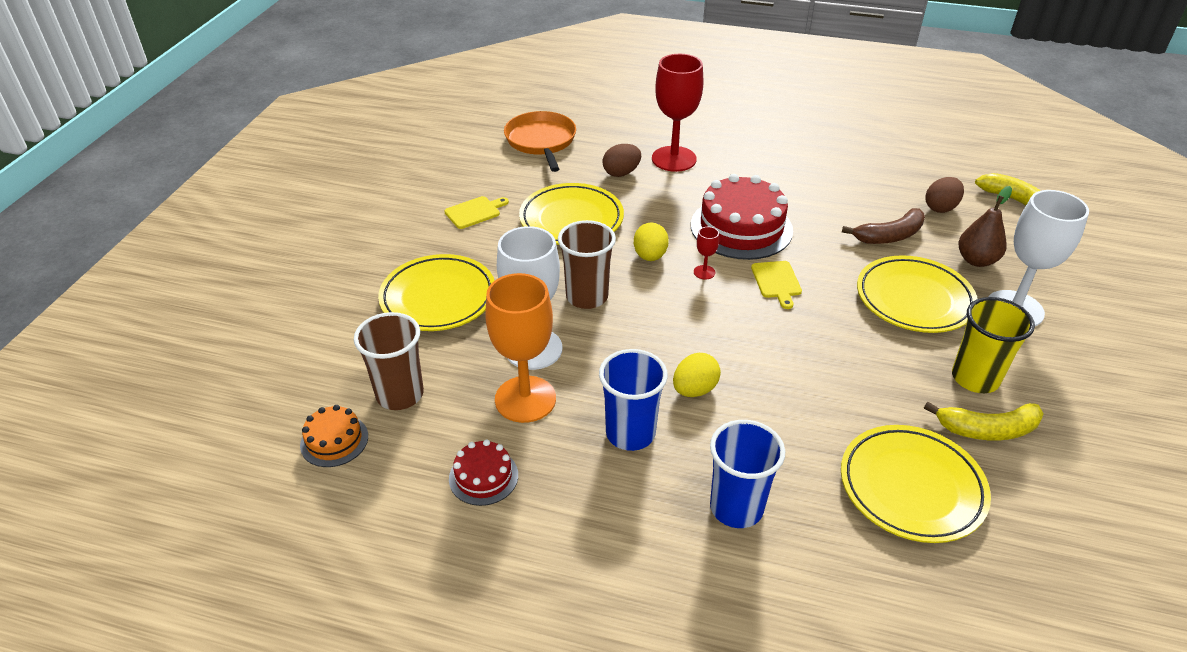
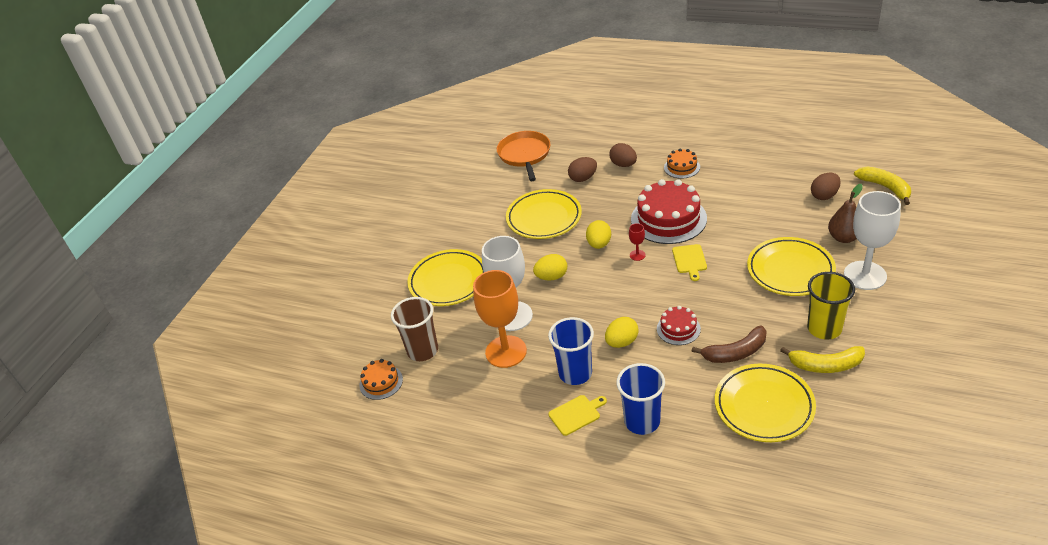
camera: 10 degrees right, 0 degrees up
(474, 212) = (474, 215): yellow cutting board -> yellow cutting board (576, 414)
(483, 477) = (477, 404): red cake -> red cake (678, 329)
(587, 297) = (551, 277): brown cup -> yellow egg
(674, 159) = (623, 164): red goblet -> brown egg
(751, 166) = (682, 167): none -> orange cake
(889, 236) = (780, 221): brown banana -> brown banana (735, 352)

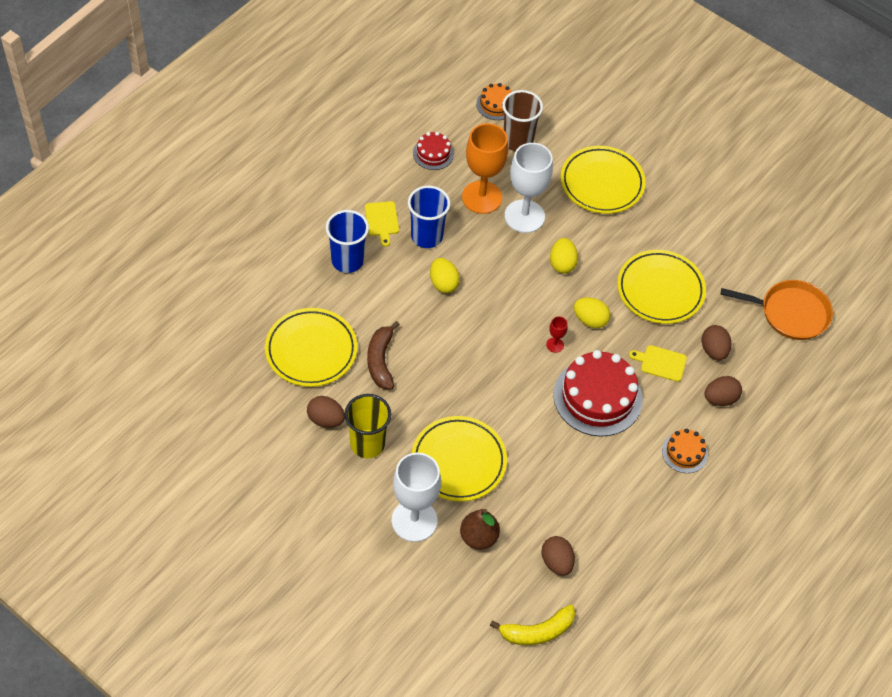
camera: 100 degrees right, 15 degrees up
(678, 329) = (434, 332): red cake -> red cake (433, 153)
(689, 260) = (522, 384): yellow cutting board -> yellow cutting board (661, 363)
(825, 365) = (326, 419): yellow banana -> brown egg

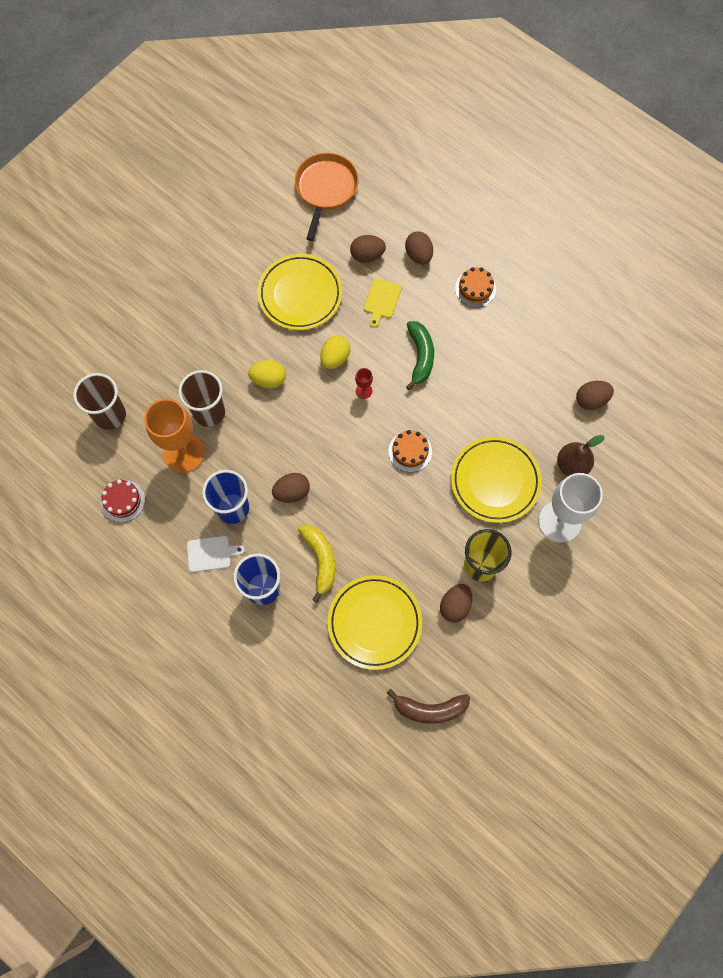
camera: 85 degrees left, 15 degrees up
(381, 361) = (385, 553): brown banana -> brown banana (430, 709)
(382, 221) = (211, 554): yellow cutting board -> white cutting board
(443, 283) = (292, 492): yellow egg -> brown egg
(496, 104) = (58, 435): orange cake -> orange cake (410, 451)
(524, 216) = (209, 412): white goblet -> brown cup
(537, 631) = (658, 419): yellow banana -> yellow banana (320, 560)
(597, 397) = (420, 356): red cake -> green banana
(602, 183) = (169, 337): yellow plate -> none

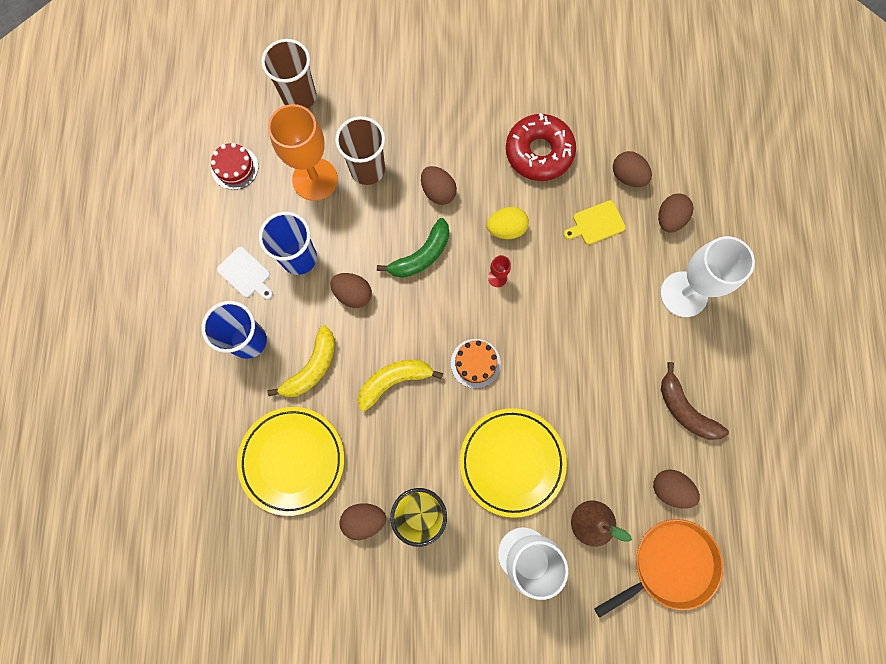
camera: 50 degrees right, 5 degrees up
(268, 380) = (438, 192): yellow egg -> brown egg
(300, 294) = (539, 152): yellow plate -> red donut
(325, 189) = (657, 91): orange pan -> orange pan (670, 565)
(377, 513) = (394, 381): none -> yellow banana
(420, 356) = (573, 299): green banana -> green banana (421, 255)
(430, 709) = (252, 573): brown banana -> brown banana (685, 410)
(475, 288) = (683, 294): orange cake -> white goblet

